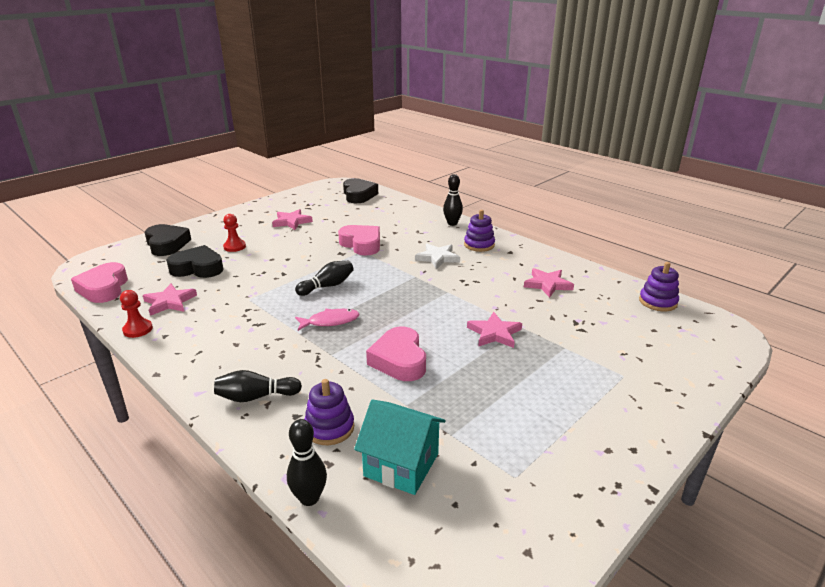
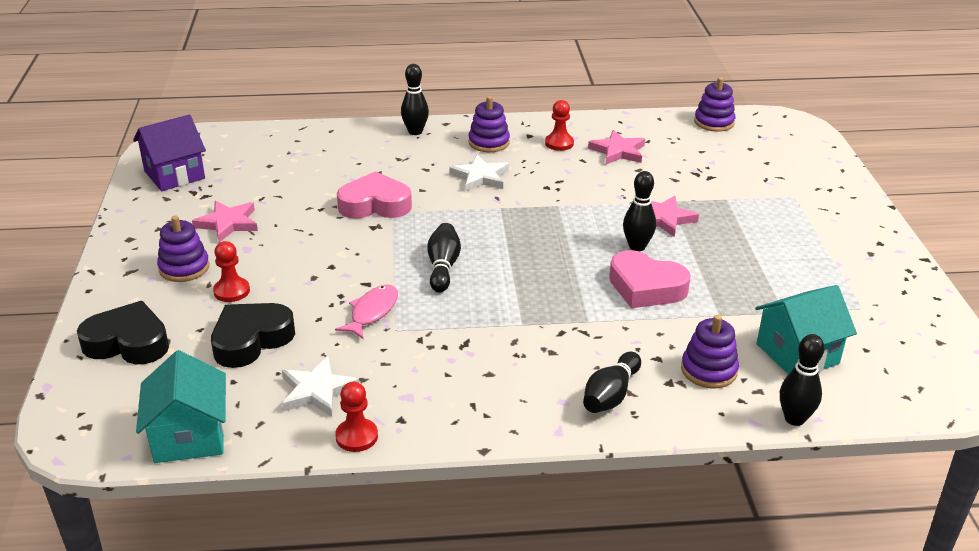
camera: 50 degrees left, 5 degrees up
(104, 288) = (189, 436): pink heart -> turquoise house
(169, 302) = (317, 391): pink star -> white star
(241, 229) = (184, 268): none -> purple stacking toy
(316, 195) = (174, 175): none -> purple house
(330, 321) = (523, 296): pink fish -> pink fish (372, 312)
(358, 195) = (232, 148): black heart -> none
(443, 337) = (637, 247): none -> black bowling pin
(519, 263) = (559, 143): none -> red pawn

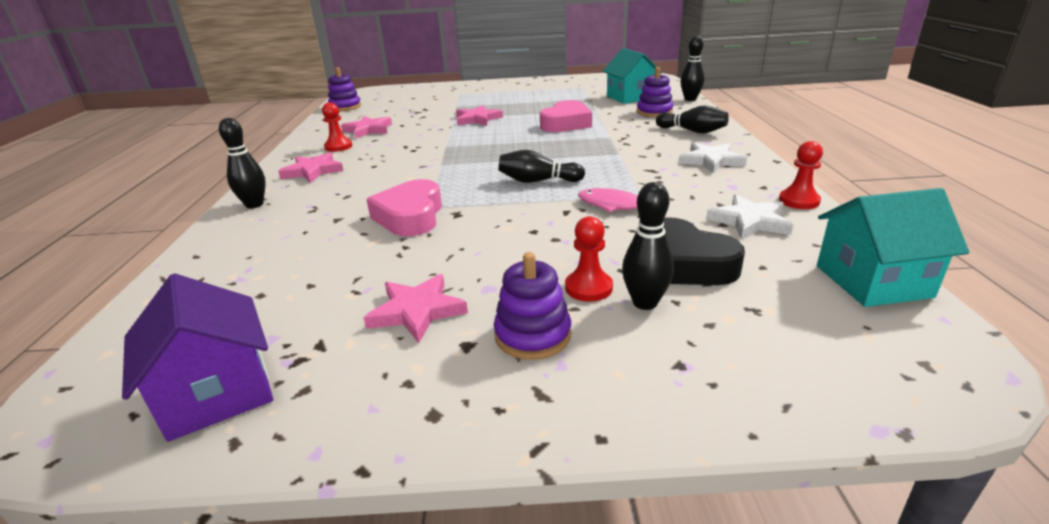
camera: 85 degrees left, 5 degrees down
(128, 342) = (729, 359): black heart -> none
(480, 177) = (380, 172): white star -> white star (711, 161)
(489, 142) = (313, 171): purple stacking toy -> pink star
(637, 247) = (513, 125): black bowling pin -> black bowling pin (645, 303)

